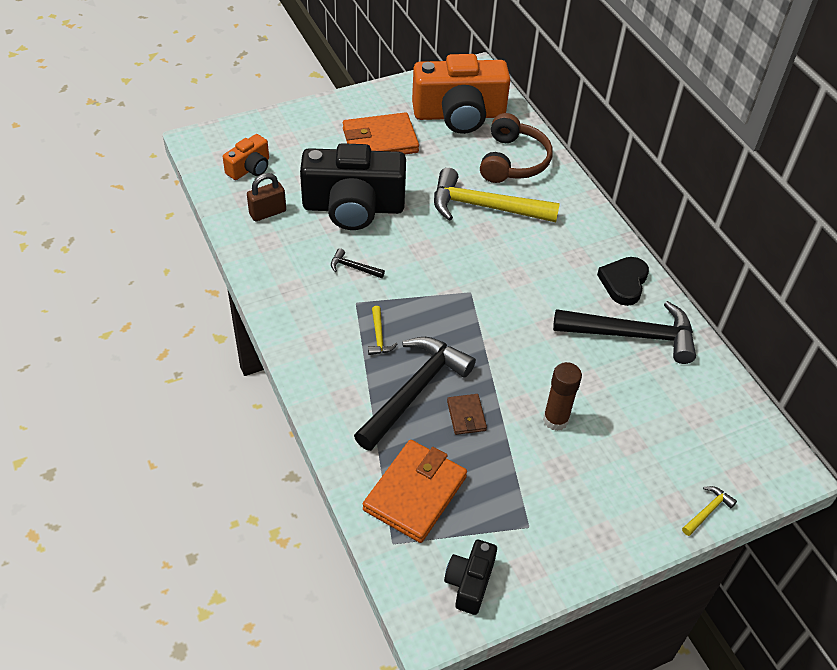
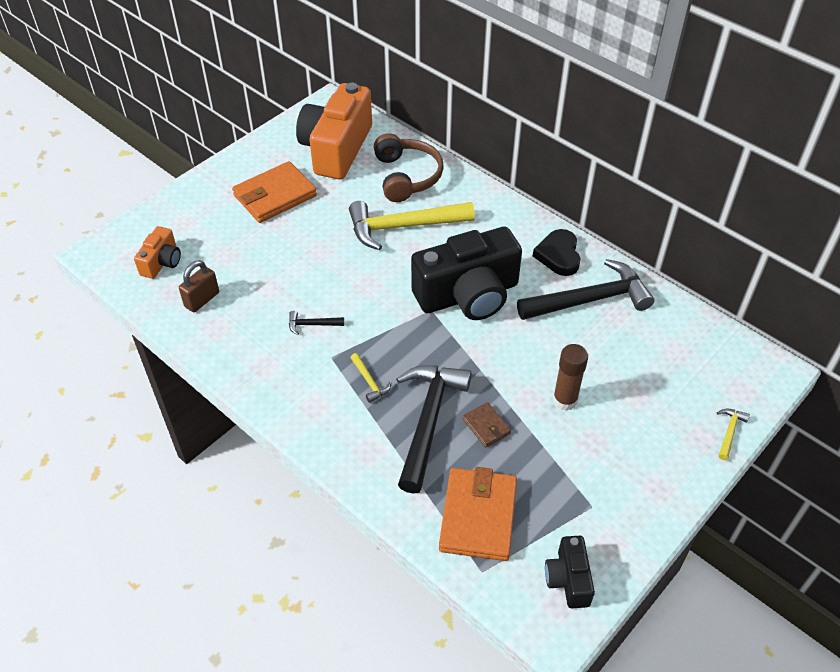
camera: 20 degrees left, 0 degrees up
(353, 207) = (282, 267): black camera -> black camera (468, 295)
(459, 115) = (336, 149): orange camera -> orange camera turned 135 degrees clockwise

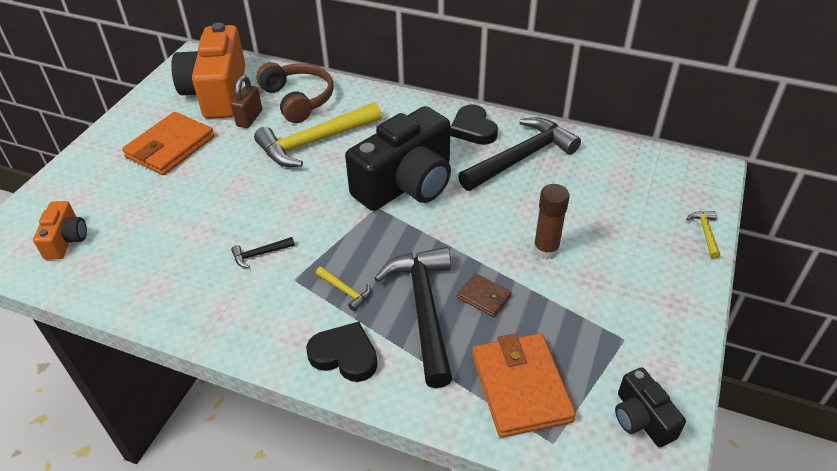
camera: 20 degrees left, 5 degrees down
(202, 300) = (127, 264): brown padlock -> brown padlock (249, 118)
(345, 438) = (345, 355): none -> black heart

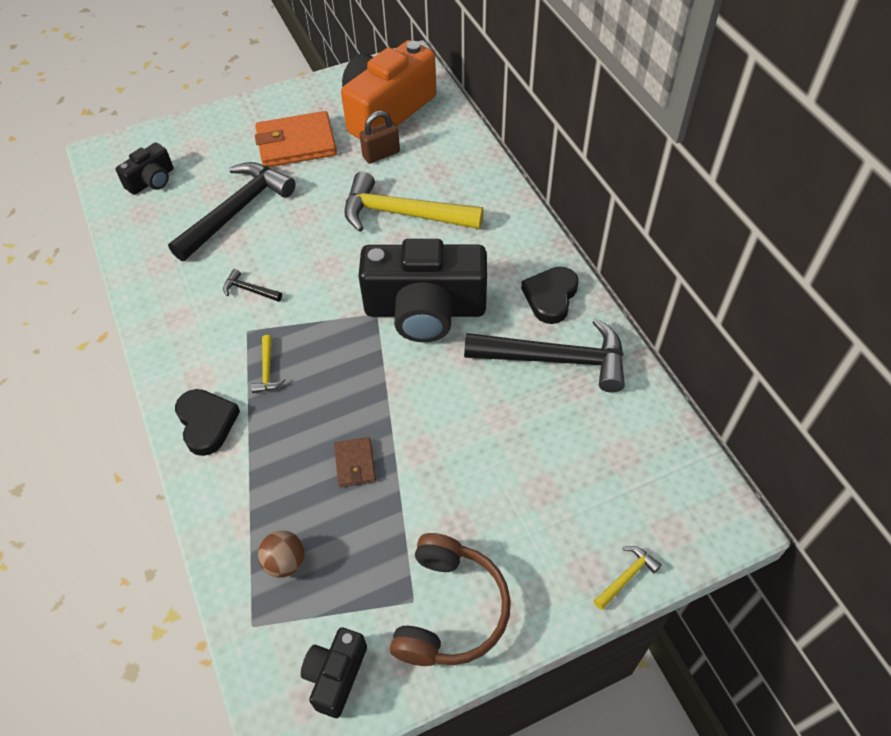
camera: 45 degrees right, 10 degrees up
(66, 240) = (152, 181): orange camera -> black camera
(298, 99) = (439, 160): brown headphones -> brown headphones (449, 610)
(424, 310) = (299, 435): black hammer -> black hammer (237, 211)
(520, 387) = (285, 562): orange wallet -> brown ball
(546, 250) = (457, 466): brown glue stick -> none

